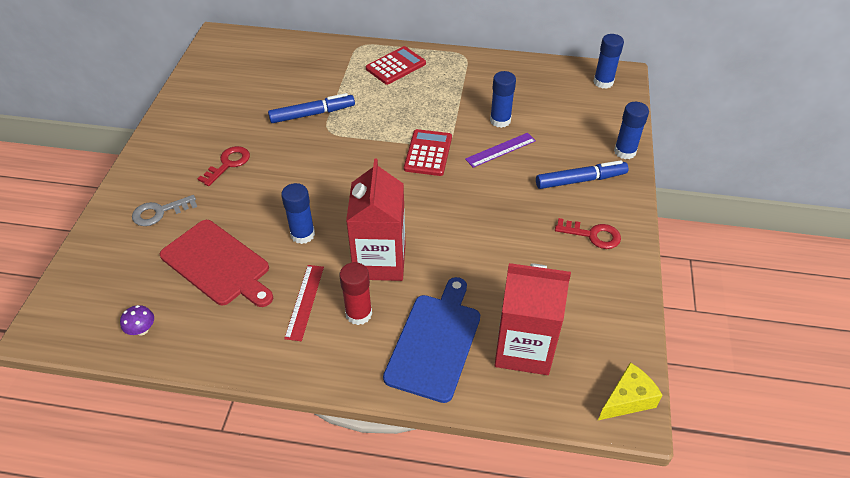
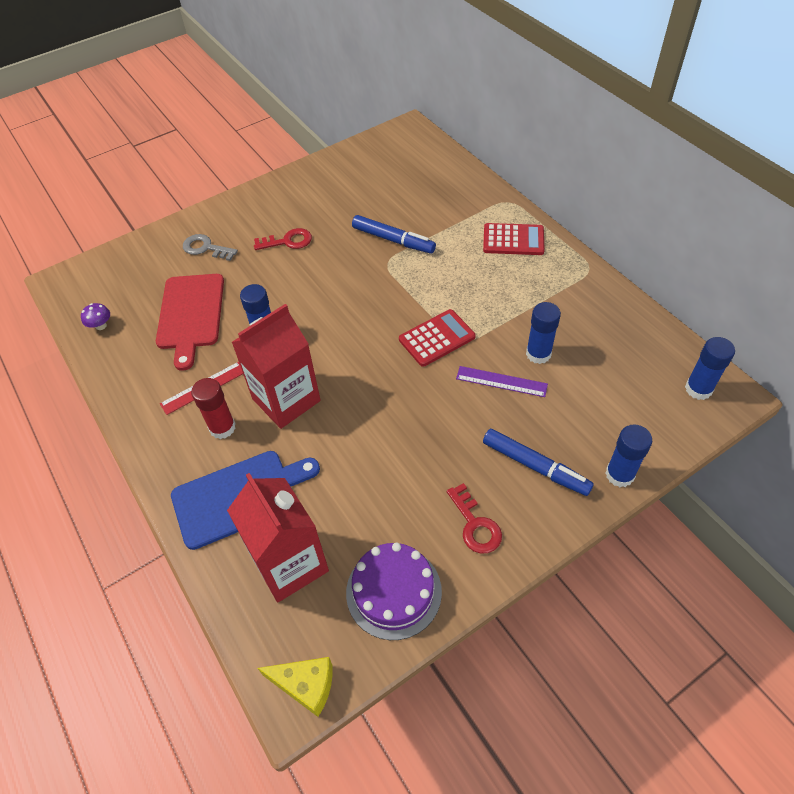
camera: 50 degrees right, 5 degrees up
(601, 307) = (393, 591): none -> purple cake

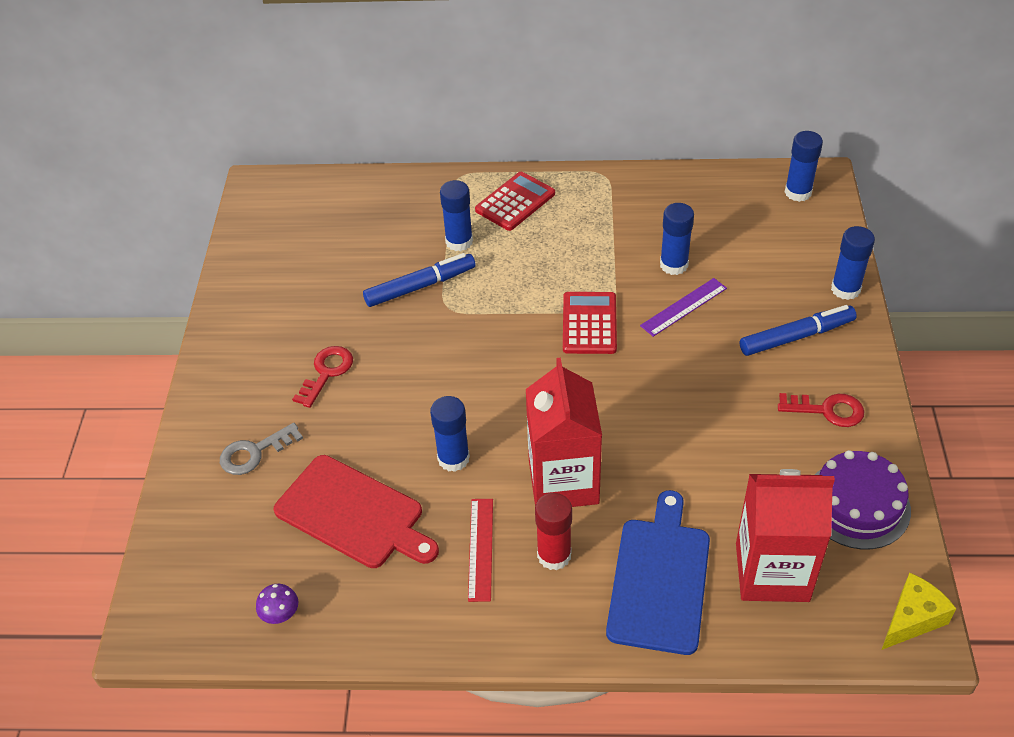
camera: 55 degrees left, 5 degrees down
(449, 235) = (459, 241): none -> blue glue stick

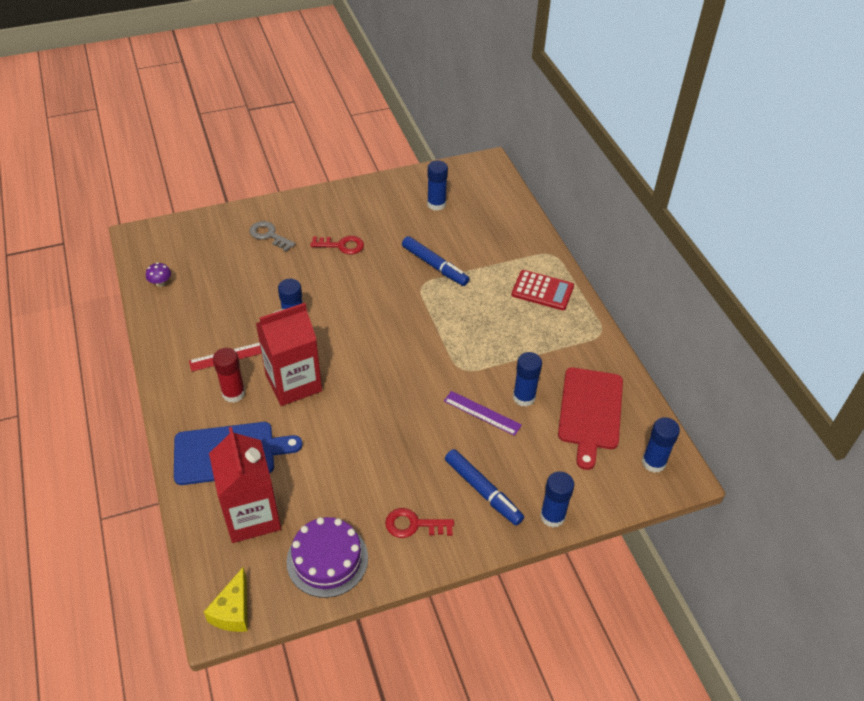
camera: 65 degrees right, 0 degrees up
(353, 514) = (237, 291): red cutting board -> red cutting board (590, 412)
(459, 241) = (486, 272): blue glue stick -> blue glue stick (436, 204)
(589, 323) = (440, 362): red calculator -> none
(827, 410) = (413, 525): red key -> red key turned 105 degrees clockwise
(912, 619) = (233, 611): yellow cheese -> yellow cheese turned 75 degrees clockwise

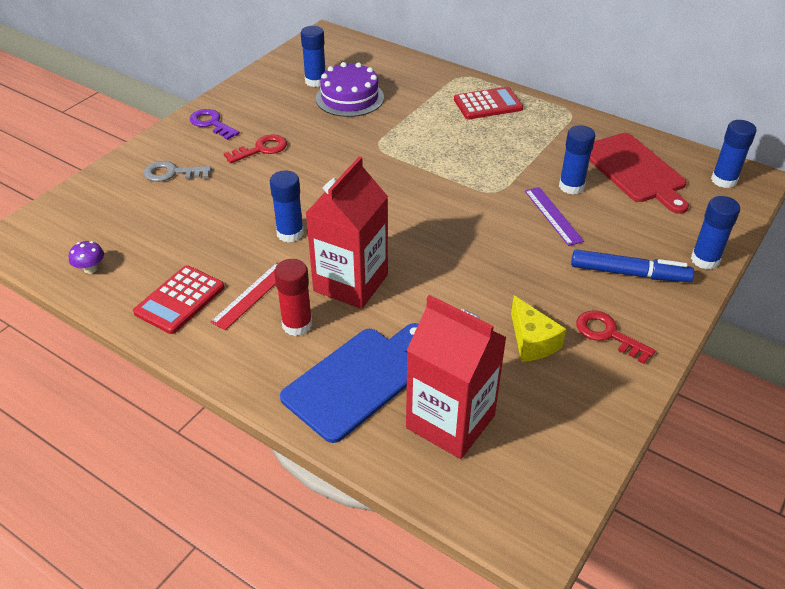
camera: 35 degrees left, 5 degrees down
(187, 334) = (179, 300): none -> red calculator
(233, 611) = (539, 521): yellow cheese -> yellow cheese (532, 341)
(327, 559) = (570, 412): purple cake -> purple cake (350, 98)
(331, 206) = (211, 123): none -> purple key
(413, 525) = (608, 334): red key -> red key turned 75 degrees clockwise
(434, 266) = (372, 127): blue marker -> none
(482, 413) = (553, 215): purple ruler -> purple ruler turned 75 degrees clockwise

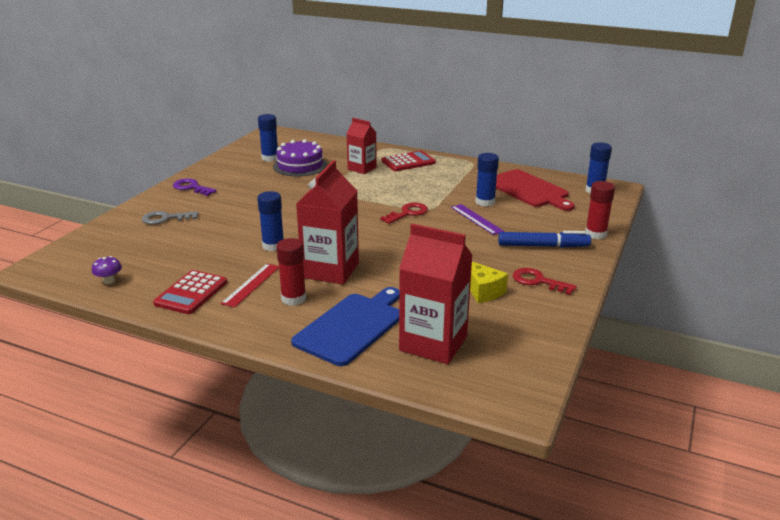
camera: 10 degrees left, 15 degrees down
(261, 149) = (236, 199): red key -> red key (408, 213)
(426, 110) = (362, 168): none -> red carton
(705, 260) = (595, 234): blue glue stick -> red glue stick

